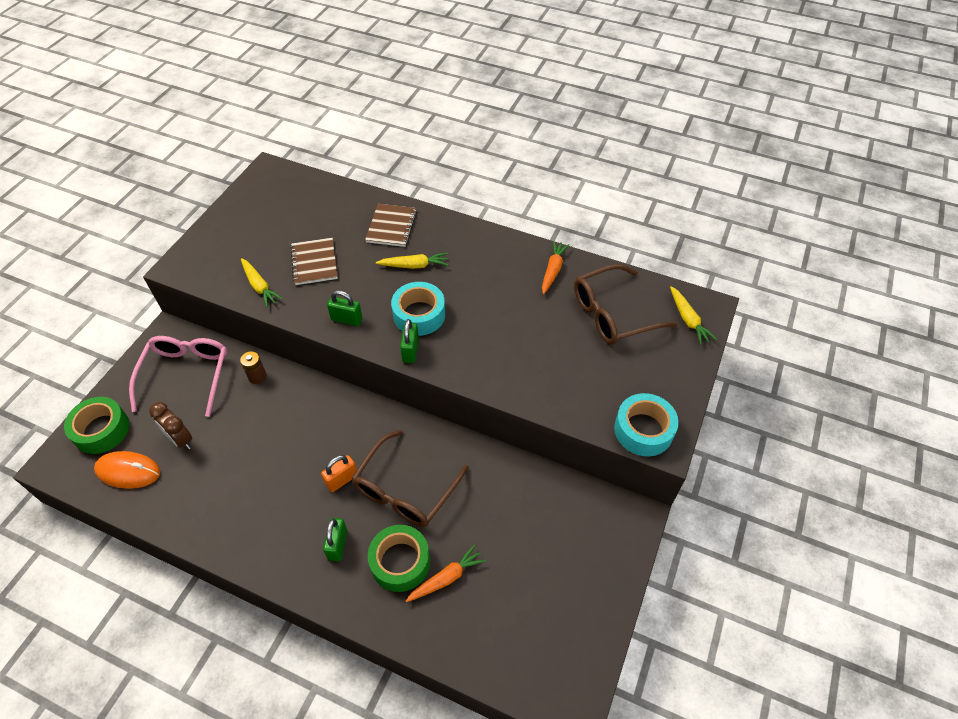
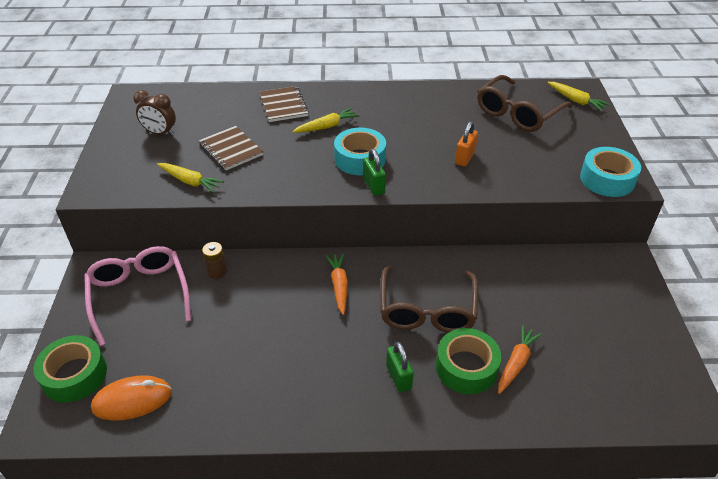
camera: 25 degrees left, 10 degrees down
(180, 439) = (172, 351): brown clock -> brown clock (160, 133)
(342, 480) = (363, 324): orange padlock -> orange padlock (465, 158)
(347, 319) = (296, 181): green padlock -> none
(553, 270) = (447, 98): orange carrot -> orange carrot (339, 286)

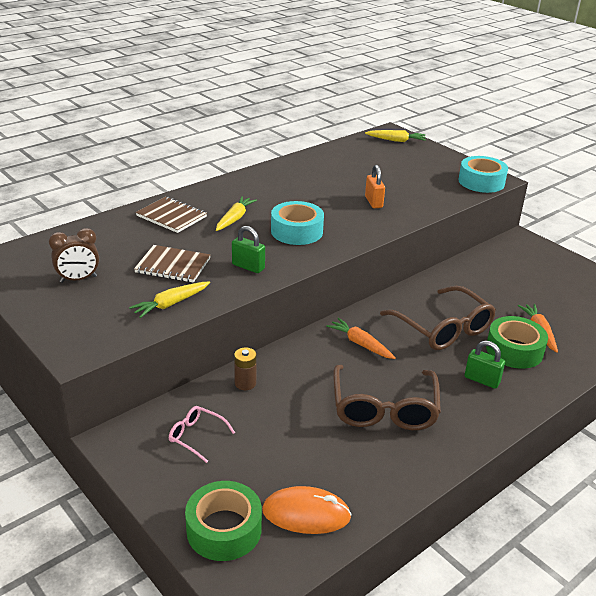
camera: 40 degrees left, 10 degrees down
(132, 400) = (306, 514): orange mouse -> orange mouse turned 60 degrees clockwise
(139, 295) = (196, 436): pink glasses -> pink glasses, size x0.49
(190, 181) = (171, 304): yellow carrot -> yellow carrot turned 150 degrees clockwise
(373, 186) = (335, 245): green padlock -> green padlock (248, 267)
(518, 113) = (368, 161): brown glasses -> brown glasses (384, 409)

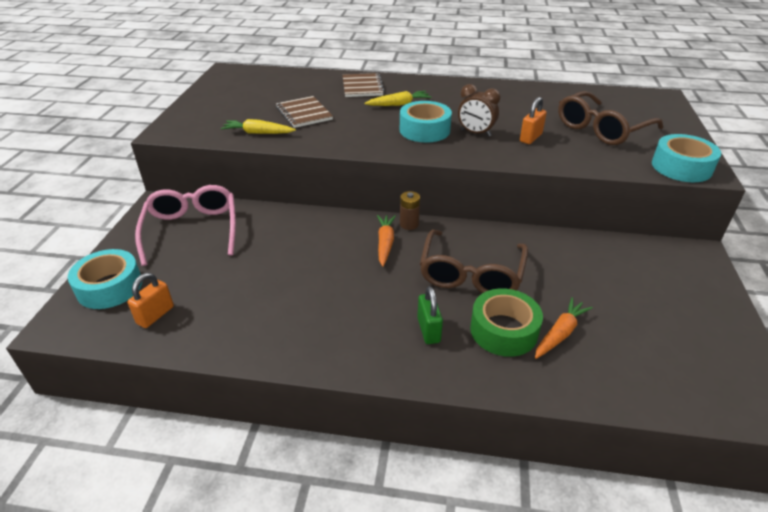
camera: 50 degrees right, 5 degrees up
(78, 279) = (244, 97): brown clock -> brown clock (475, 133)
(196, 436) = (192, 230): pink glasses -> pink glasses, size x2.05
(224, 529) = (110, 287): green tape -> turquoise tape
(245, 383) = (270, 219): brown battery -> brown battery (409, 224)
(248, 267) = (345, 135): green padlock -> none
(306, 514) = (155, 315): orange mouse -> orange padlock
(384, 409) = (318, 294): brown glasses -> brown glasses (601, 129)
(396, 140) = (654, 104): yellow carrot -> none

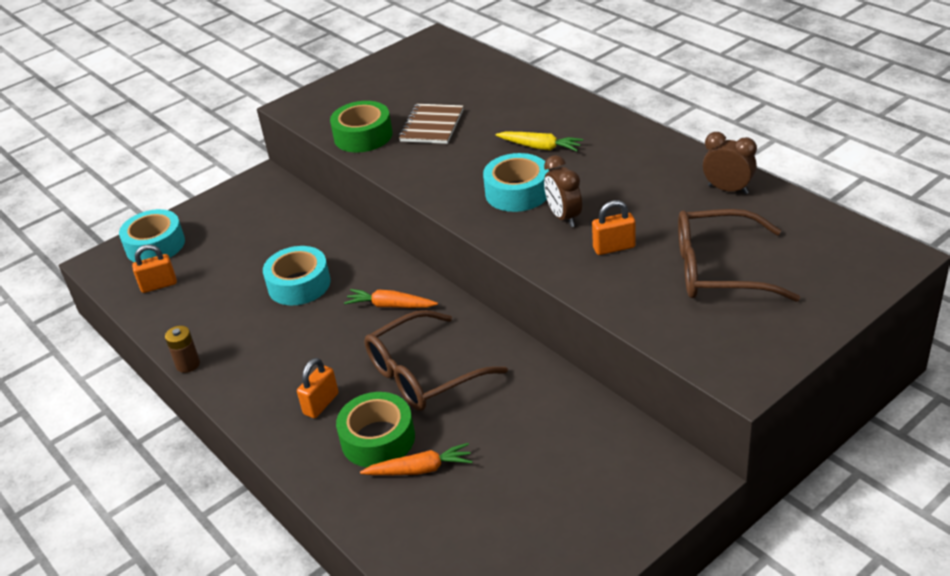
camera: 45 degrees right, 0 degrees up
(192, 230) = (259, 217): pink glasses -> none
(258, 133) = (363, 136): yellow carrot -> green tape
(362, 87) = (536, 108): brown notebook -> none
(385, 243) = (390, 306): orange carrot -> orange carrot turned 120 degrees counterclockwise
(409, 224) = (437, 296): brown battery -> brown battery (188, 364)
(428, 330) = (321, 404): green padlock -> orange padlock
(538, 93) = (728, 189): none -> brown clock
(681, 167) = (725, 359): turquoise tape -> turquoise tape (299, 284)

